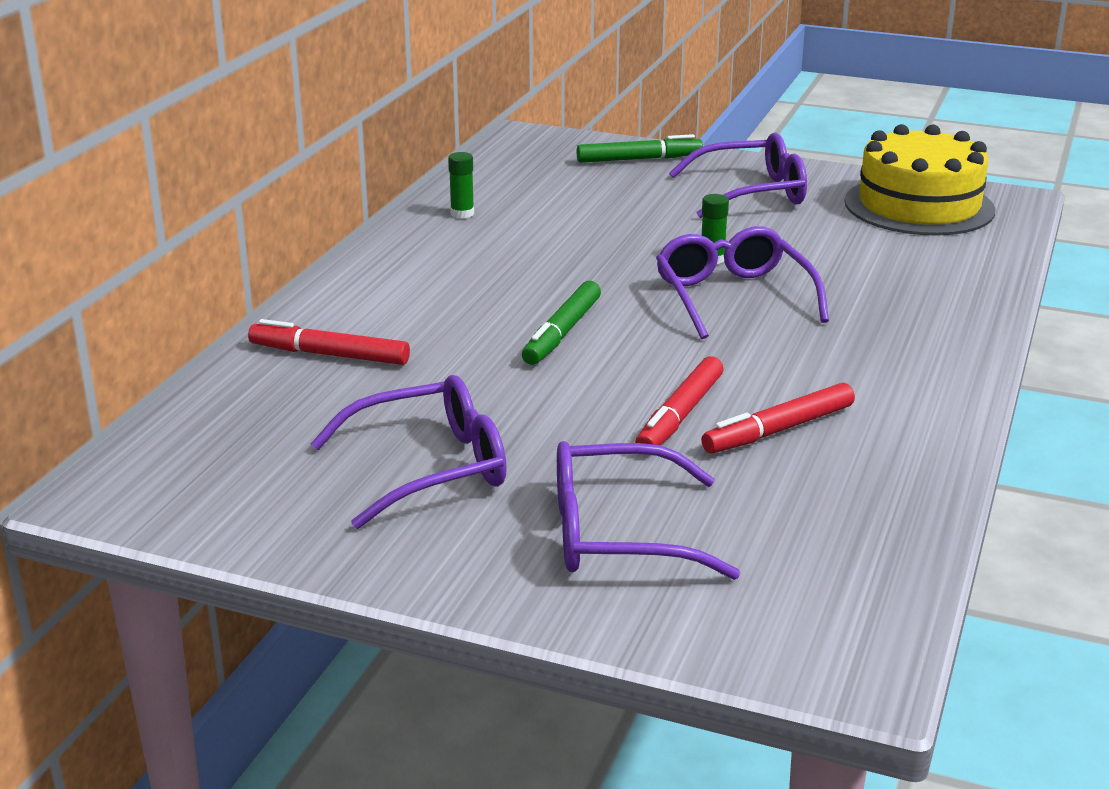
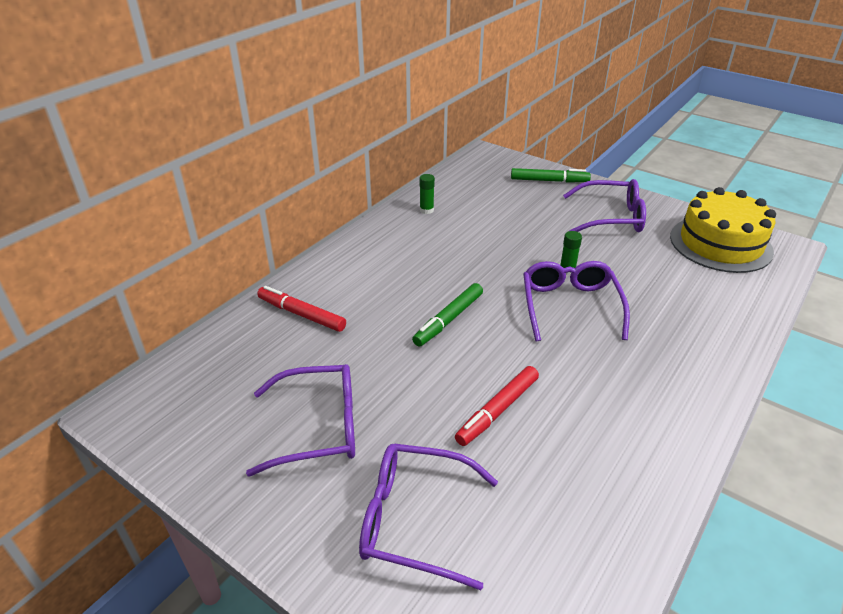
camera: 15 degrees right, 10 degrees up
(778, 430) = (560, 438): red marker -> none

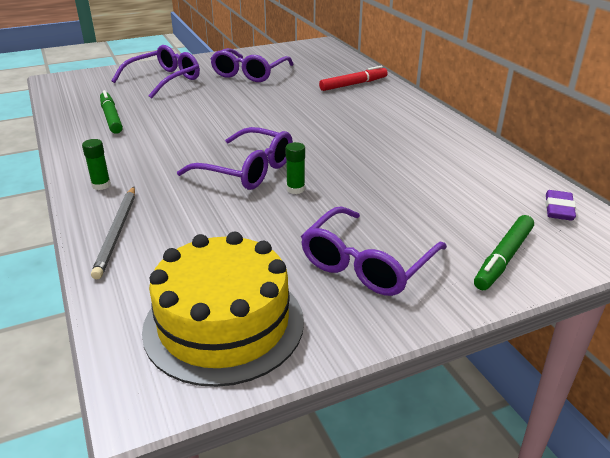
camera: 120 degrees right, 5 degrees down
(426, 210) = (472, 156): green glue stick -> green glue stick (101, 185)
(448, 320) = (292, 122): green marker -> green marker (111, 117)
(473, 172) = (558, 209): none -> purple eraser
(497, 410) = (192, 113): red marker -> none
(727, 328) = (117, 233): none -> grey pencil

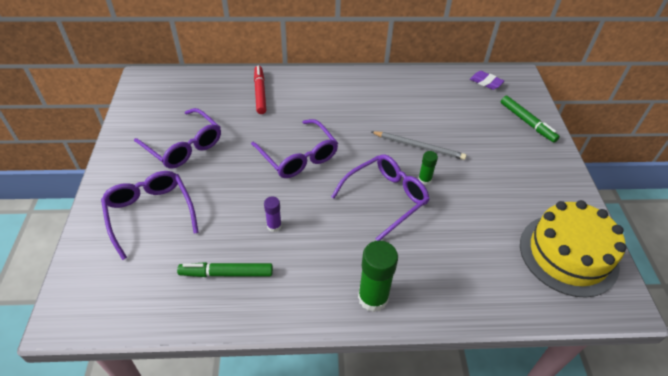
camera: 70 degrees left, 15 degrees up
(101, 185) = (373, 298): green glue stick -> green glue stick, size x1.88
(117, 233) = (454, 295): grey pencil -> grey pencil (419, 147)
(174, 124) = (274, 226): none -> purple glue stick
(367, 264) = (521, 175): purple glasses -> purple glasses (298, 156)

